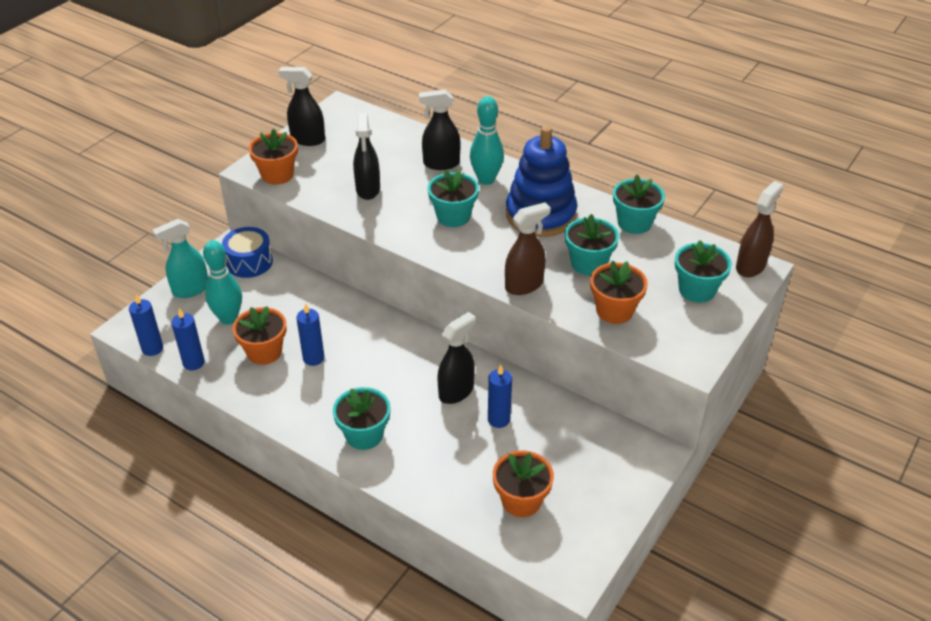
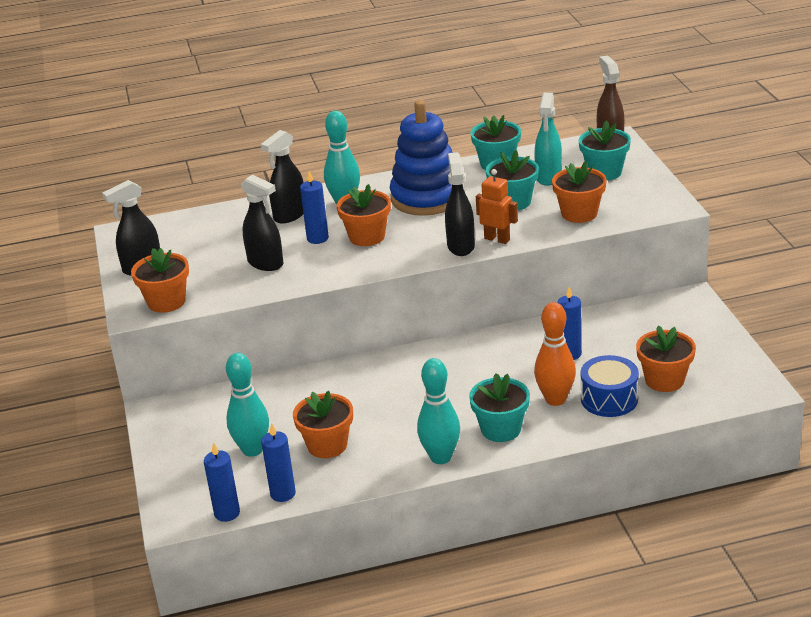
camera: 45 degrees left, 10 degrees down
(190, 289) = (177, 458): turquoise spray bottle -> turquoise spray bottle (548, 177)
(249, 262) = (193, 408): blue drum -> blue drum (609, 399)
(301, 421) = (440, 457): none -> turquoise bowling pin
(313, 358) = (374, 420): blue candle -> blue candle (317, 238)
(430, 445) = (555, 399): none -> orange bowling pin
(453, 216) = (367, 237): turquoise flower pot -> orange flower pot
(456, 392) = (513, 361): black spray bottle -> black spray bottle (461, 246)
(524, 285) = (497, 239): brown spray bottle -> orange robot

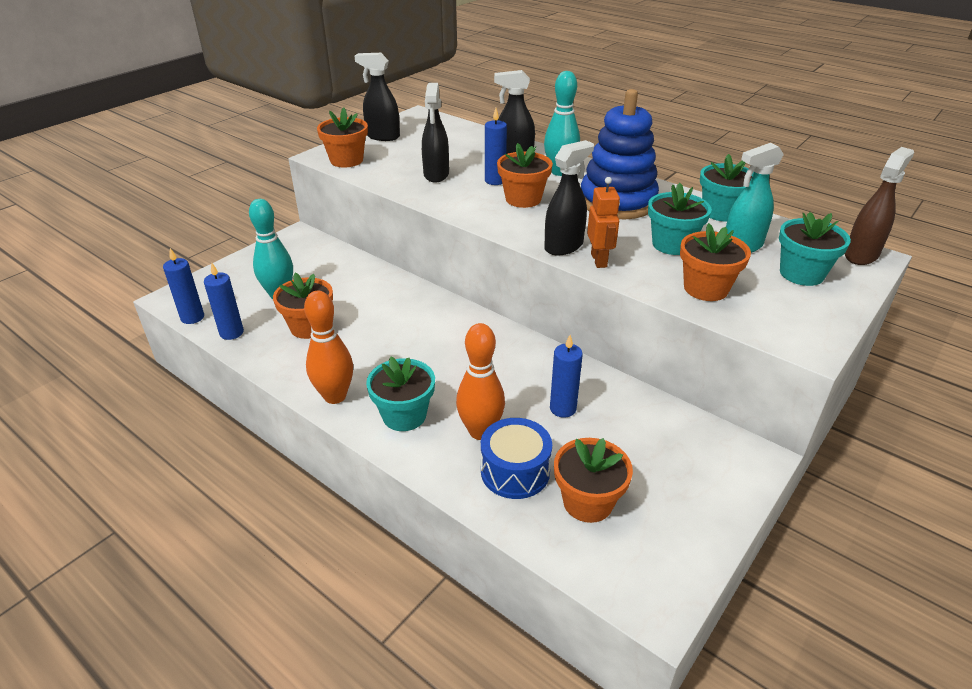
camera: 50 degrees right, 5 degrees up
(440, 457) = (335, 396): turquoise bowling pin -> orange bowling pin

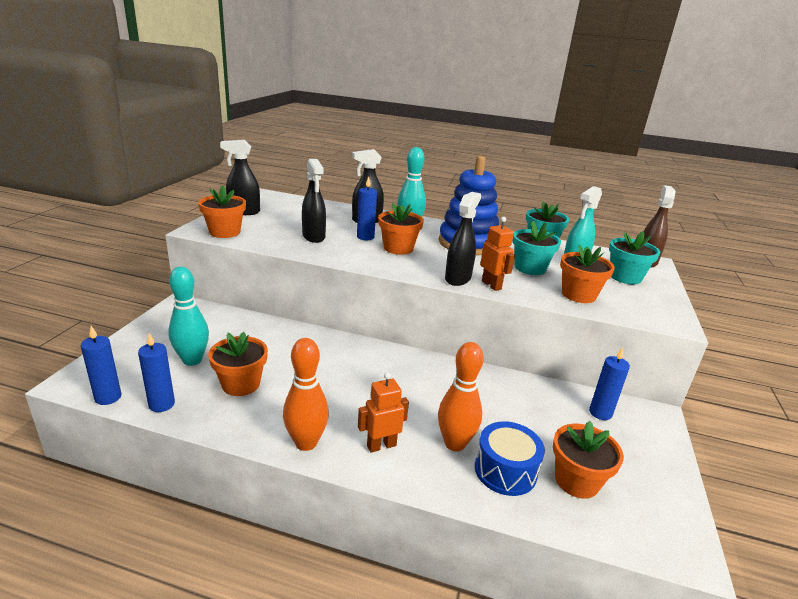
camera: 25 degrees left, 10 degrees down
(404, 415) = (381, 445): turquoise flower pot -> orange robot
(563, 408) = (503, 409): blue candle -> blue candle (600, 413)

